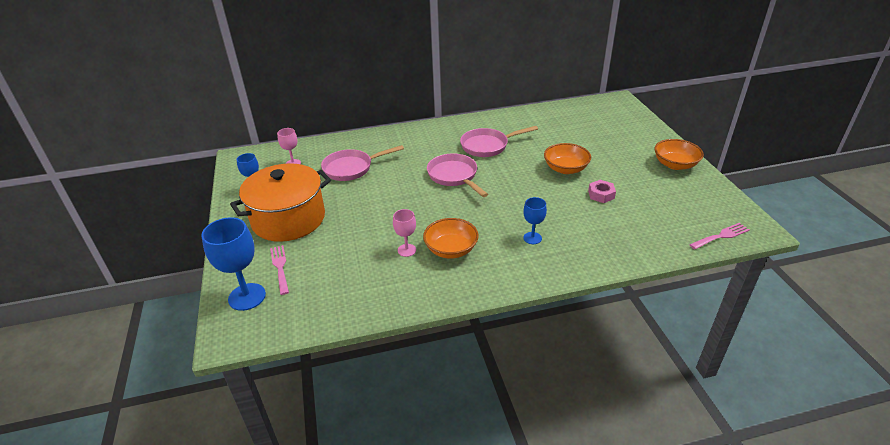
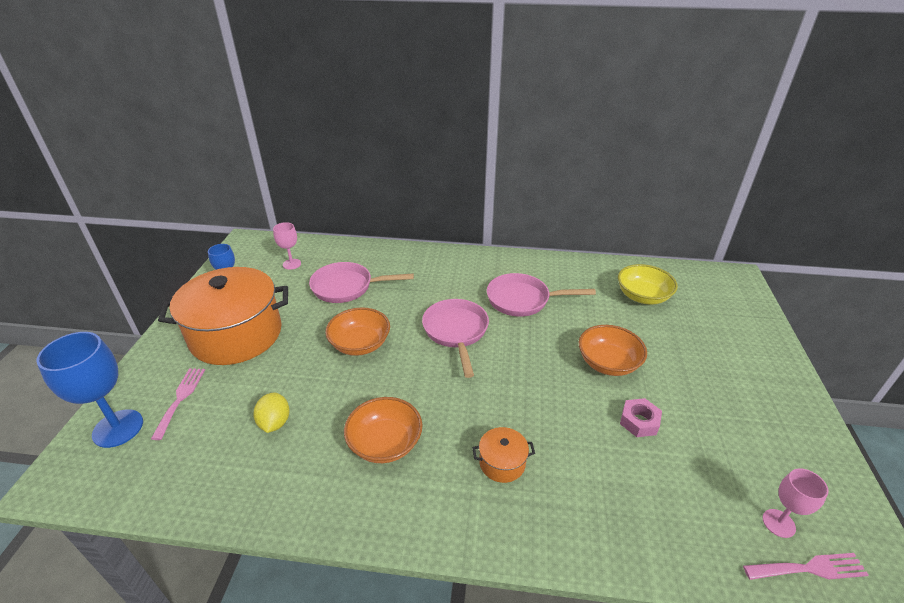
camera: 20 degrees right, 0 degrees up
(365, 260) = (275, 422): none -> yellow lemon
(407, 250) = (332, 425): pink goblet -> pink goblet (778, 523)
(532, 238) = (502, 463): blue goblet -> orange pot
(566, 125) = (642, 296): none -> yellow bowl
(675, 164) = (780, 404): orange bowl -> orange bowl (360, 344)

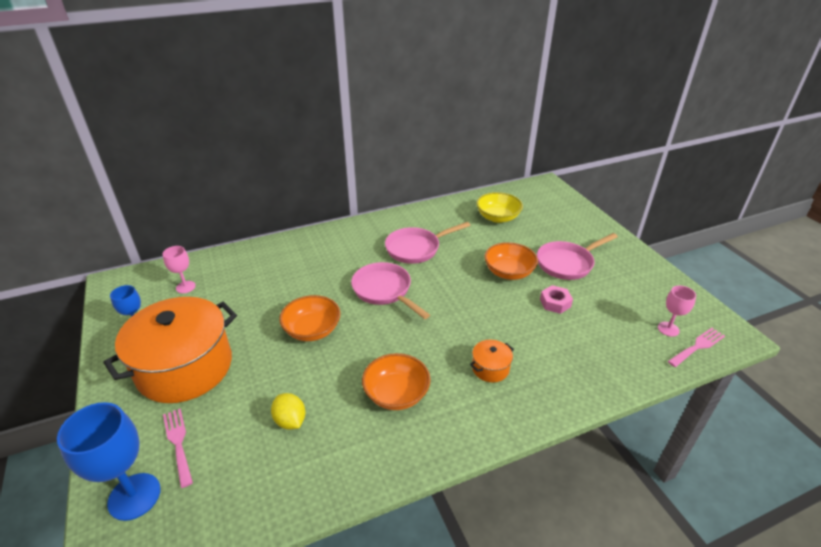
camera: 30 degrees left, 0 degrees up
(346, 287) = (259, 289): pink pan -> pink pan (567, 263)

